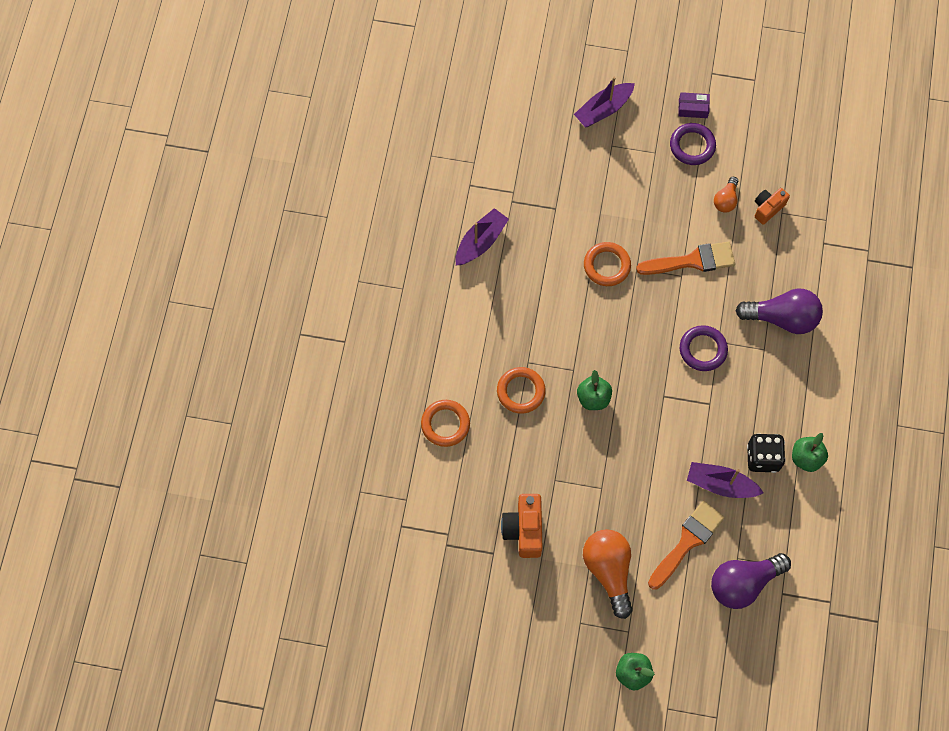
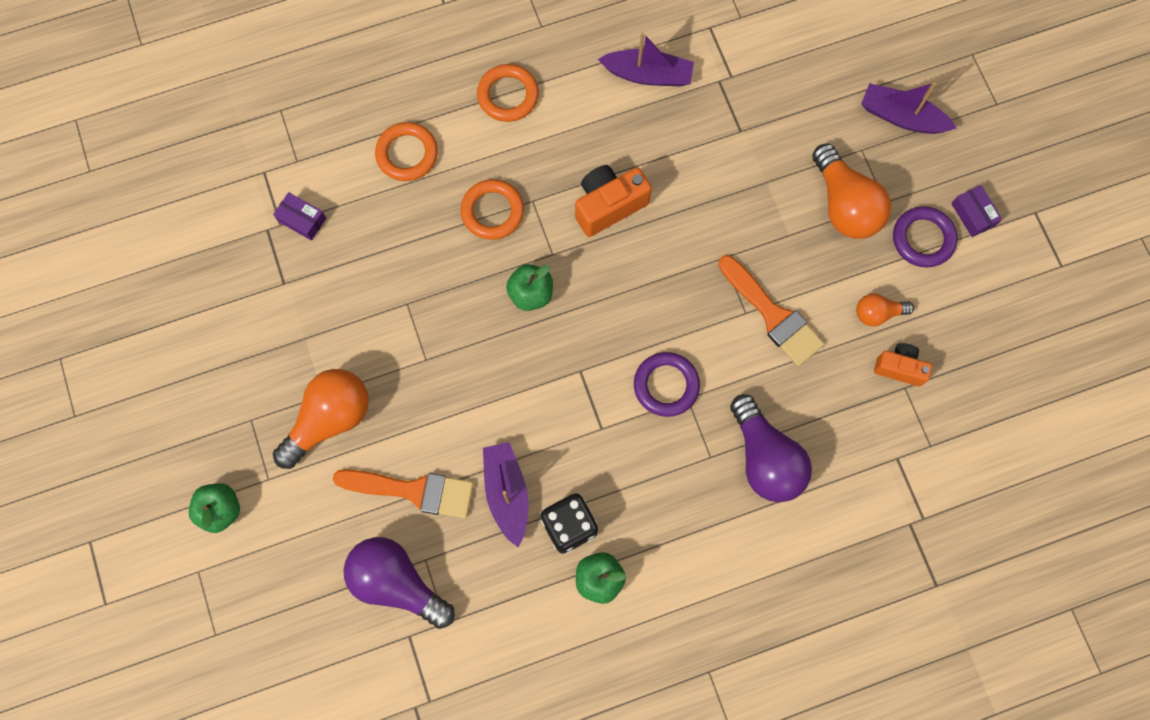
camera: 60 degrees right, 5 degrees up
(453, 518) = (302, 220): none -> purple box
(524, 530) = (329, 301): orange camera -> orange camera (608, 206)
(607, 266) = (705, 223): orange ring -> orange ring (508, 95)
(643, 177) = (844, 205): none -> orange light bulb

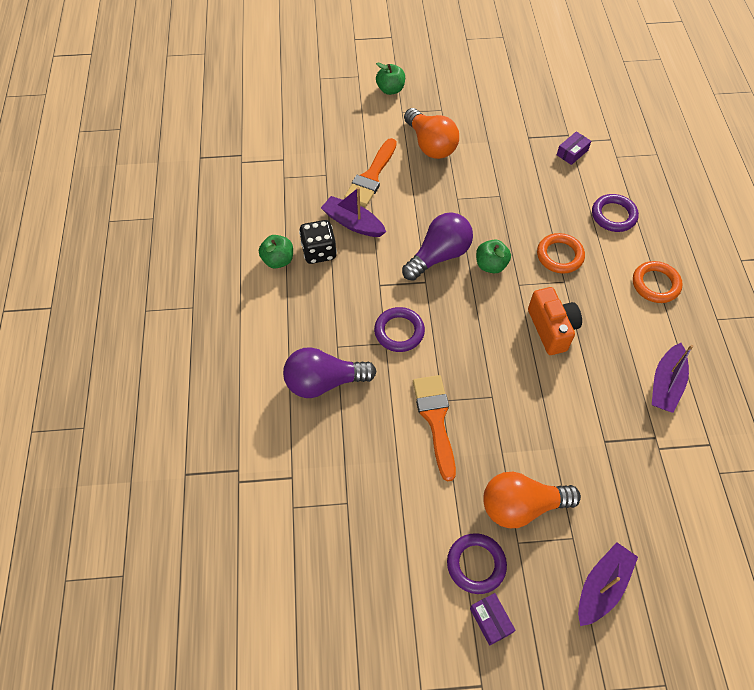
camera: 105 degrees right, 15 degrees down
(397, 583) = (317, 159): purple light bulb -> purple light bulb (439, 255)
(407, 154) = (613, 215): orange ring -> purple ring
(507, 493) = (353, 223): purple boat -> purple boat turned 150 degrees counterclockwise
(773, 315) = (435, 419): orange brush -> orange brush turned 105 degrees clockwise
(877, 313) = (416, 502): orange light bulb -> none
(899, 368) = (364, 504): orange camera -> none
(973, 214) = (491, 620): purple box -> purple box turned 75 degrees clockwise

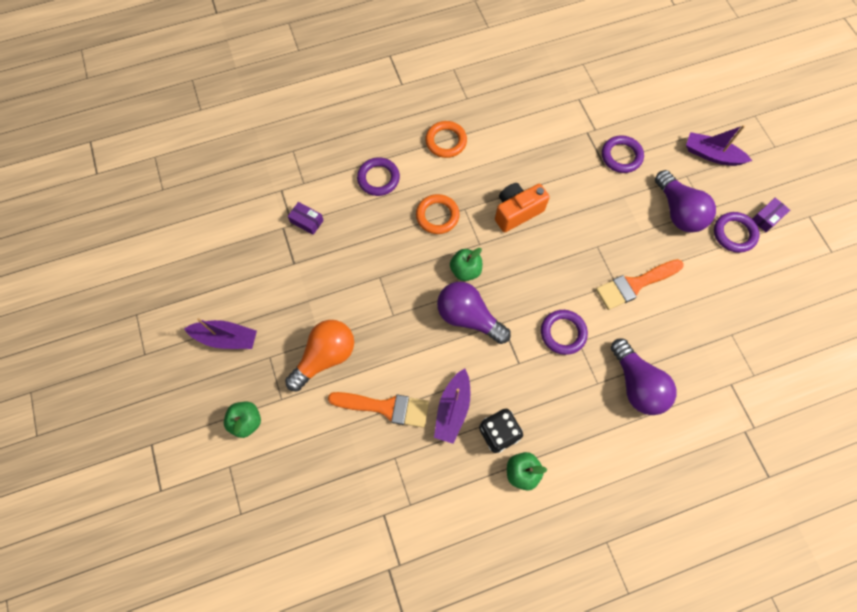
camera: 105 degrees left, 10 degrees up
(521, 506) = (678, 211): orange light bulb -> purple light bulb
(613, 466) = (621, 156): none -> purple ring
(666, 384) = (539, 128): purple boat -> purple boat (226, 338)

